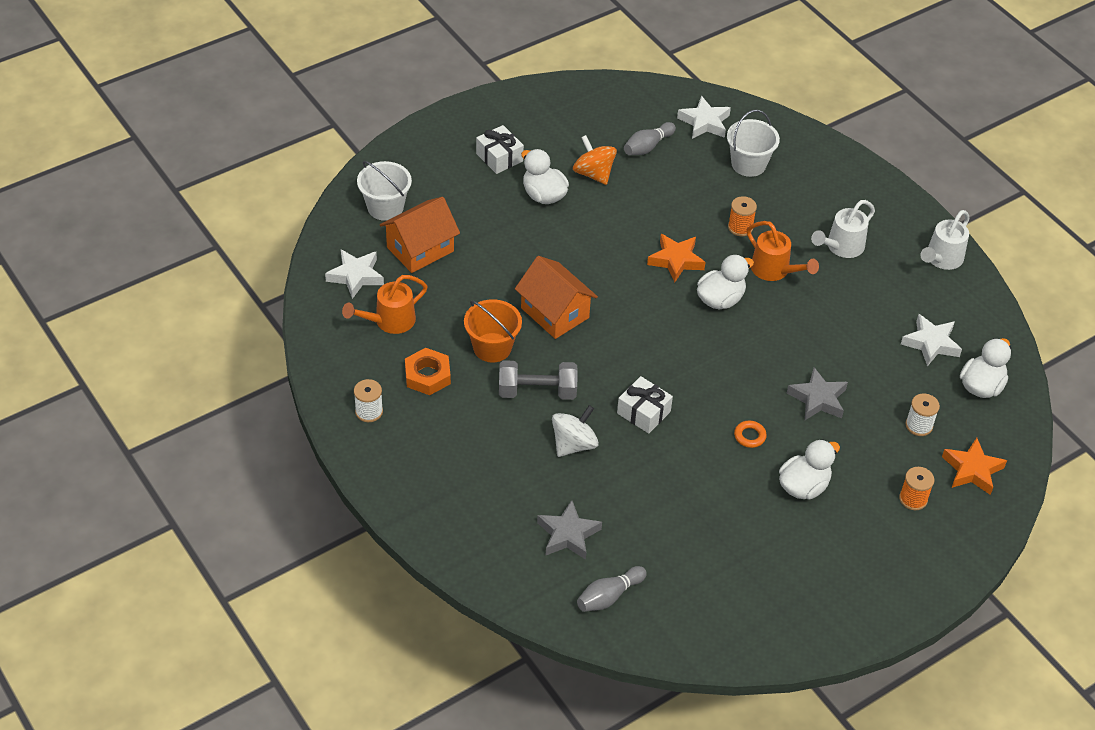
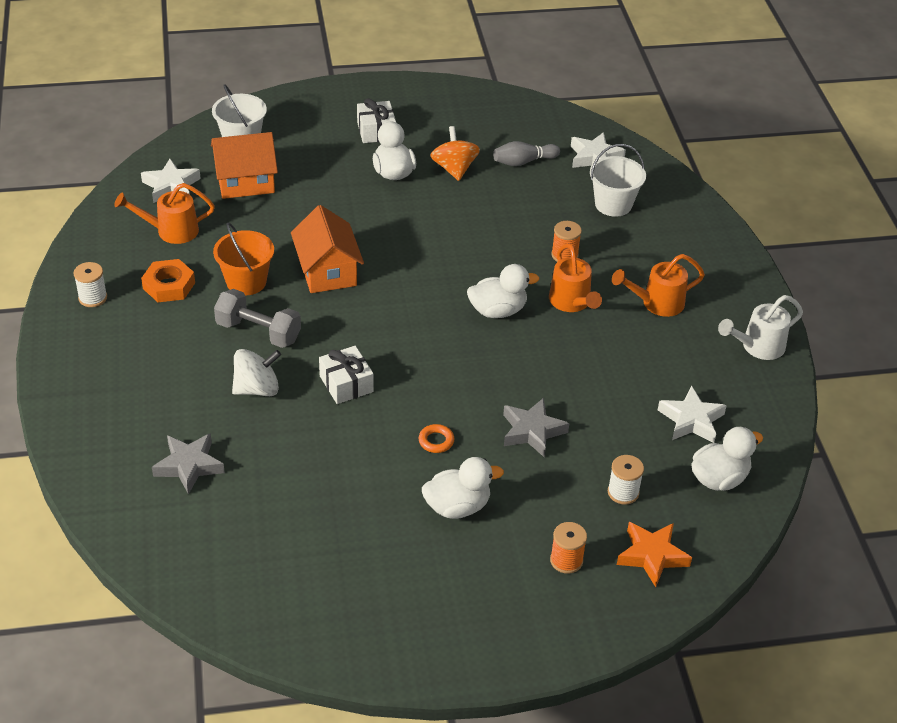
camera: 25 degrees right, 5 degrees down
(609, 596) = (184, 536): grey bowling pin -> none
(676, 260) = (479, 264): orange star -> none
(841, 247) = (657, 303): white watering can -> orange watering can

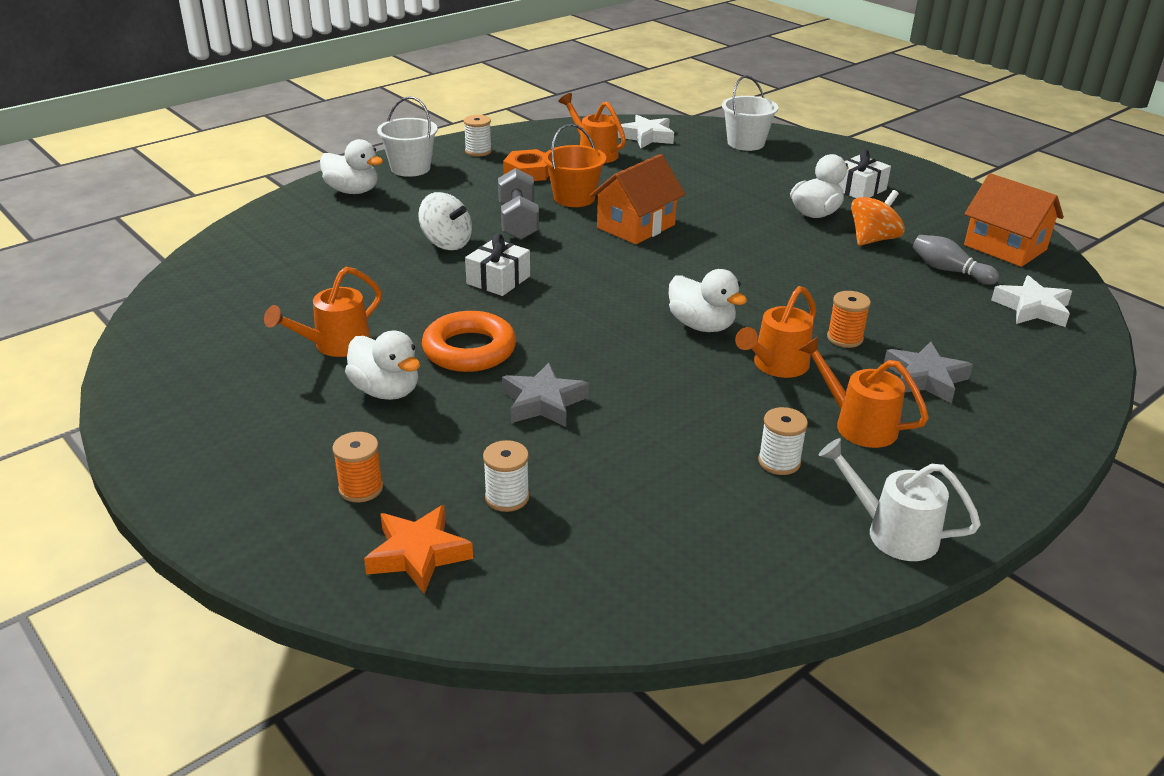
camera: 60 degrees right, 10 degrees down
(189, 466) = (323, 244): grey star -> grey star (925, 378)
(245, 182) = (697, 160): orange house -> orange house (1005, 247)
(370, 514) = (335, 345): none -> orange watering can
(436, 441) = (469, 350): orange ring -> orange ring, size x2.19
(613, 204) = (977, 343): white bucket -> white bucket (410, 168)
(669, 356) = (779, 462): none -> white spool
(691, 420) = (687, 515): white star -> none
(719, 478) = (606, 572): white duck -> white duck (353, 191)

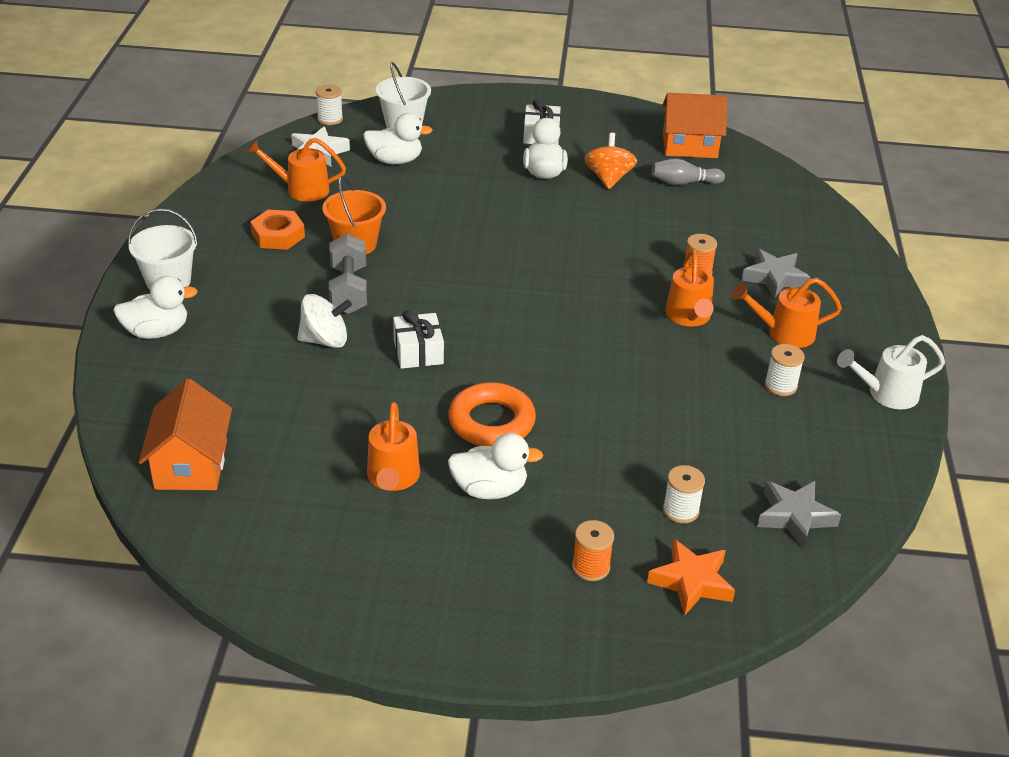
camera: 45 degrees left, 5 degrees up
(478, 151) = (200, 234): white spool -> white spool (330, 119)
(518, 222) = (348, 290): grey dumbbell -> grey dumbbell turned 45 degrees clockwise
(543, 402) = (600, 431): grey star -> grey star (794, 517)
(636, 226) = (441, 248): orange house -> orange house (191, 464)
(701, 325) = (605, 311): white duck -> white duck (395, 160)
(1032, 308) = (762, 190): white star -> none

